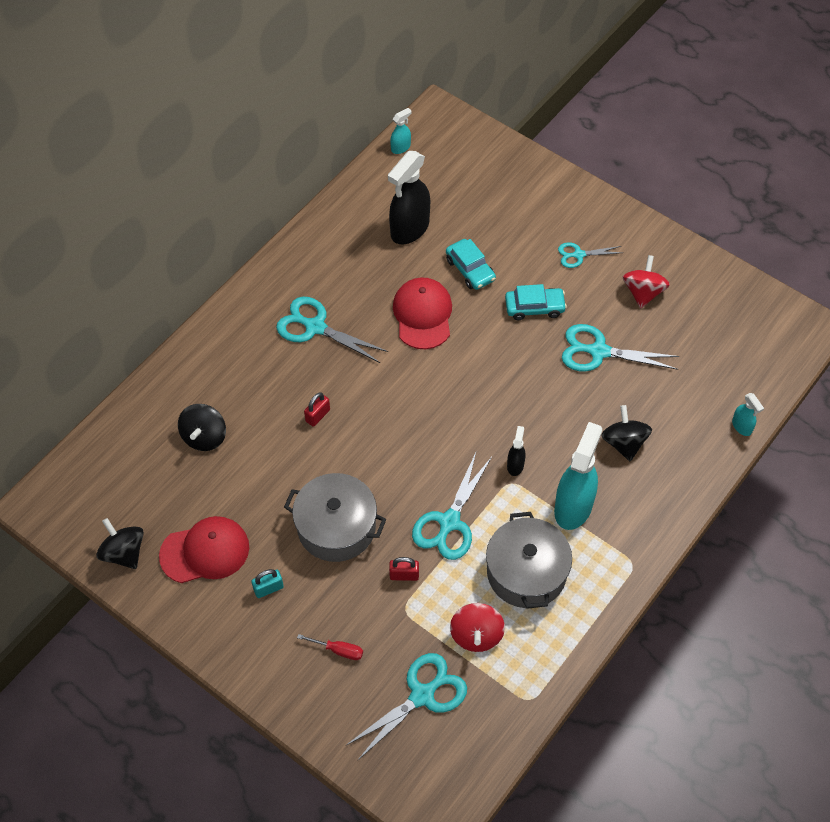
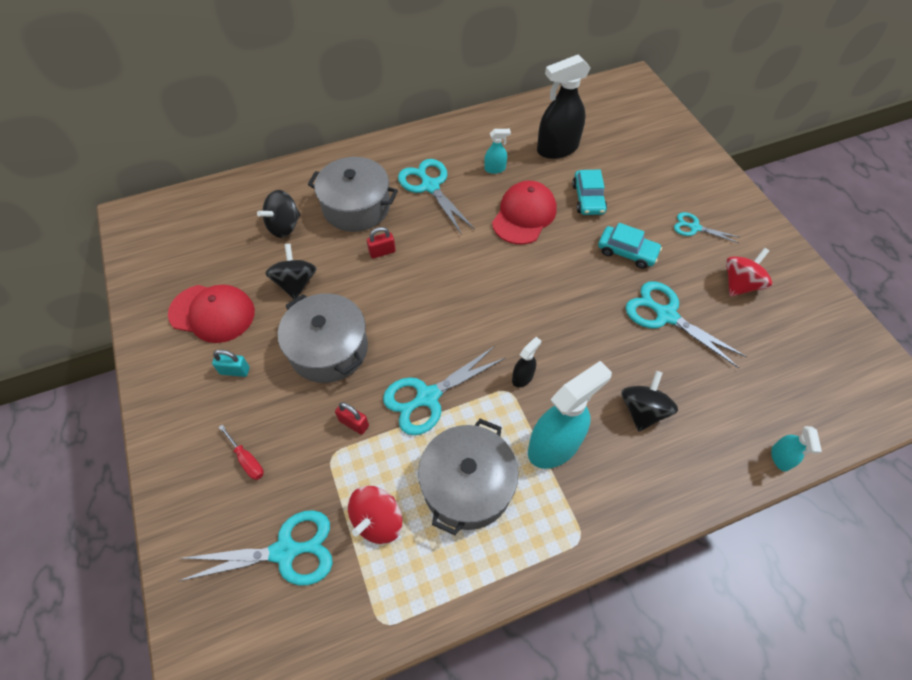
camera: 30 degrees right, 0 degrees up
(124, 553) = (155, 282): black spinning top -> black spinning top (296, 283)
(259, 383) = (356, 207): none -> grey pot
(401, 147) = (589, 92): turquoise spray bottle -> turquoise spray bottle (495, 169)

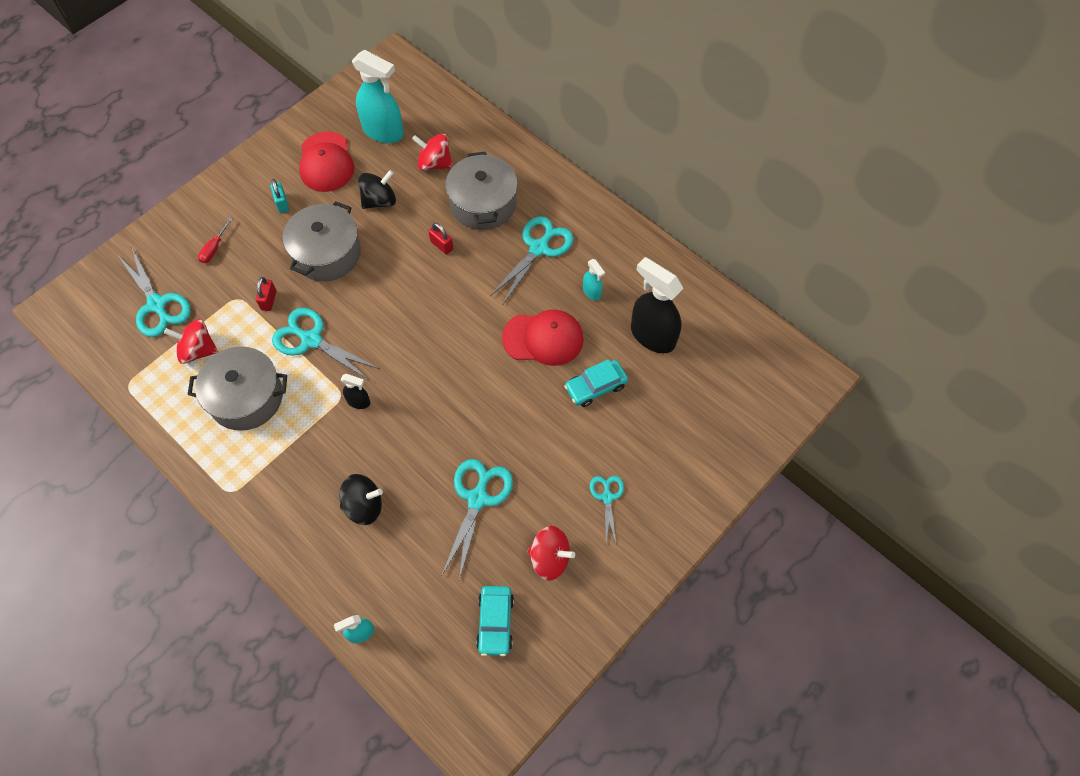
camera: 65 degrees right, 5 degrees up
(284, 226) = (434, 163): black spinning top -> red spinning top
(554, 446) = (303, 447): turquoise spray bottle -> turquoise spray bottle (383, 132)
(627, 252) = (541, 443): turquoise car -> turquoise car (495, 622)

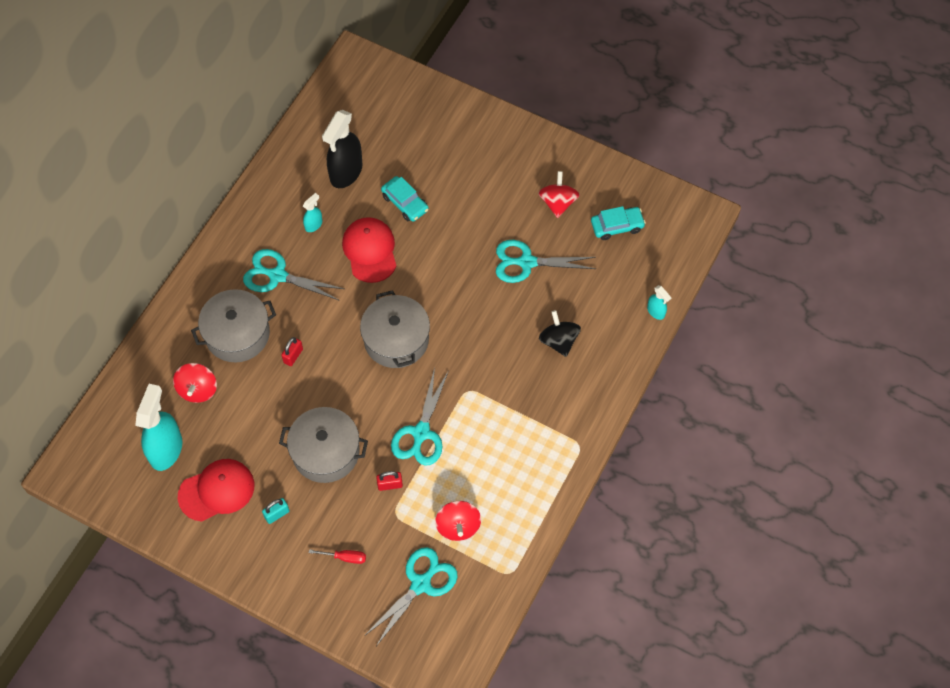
camera: 105 degrees left, 0 degrees up
(246, 397) = (492, 466): grey pot -> grey pot (396, 339)
(358, 401) = (469, 374): black spray bottle -> none
(379, 201) = (254, 425): black spinning top -> none
(607, 497) = (497, 176): turquoise scissors -> none

